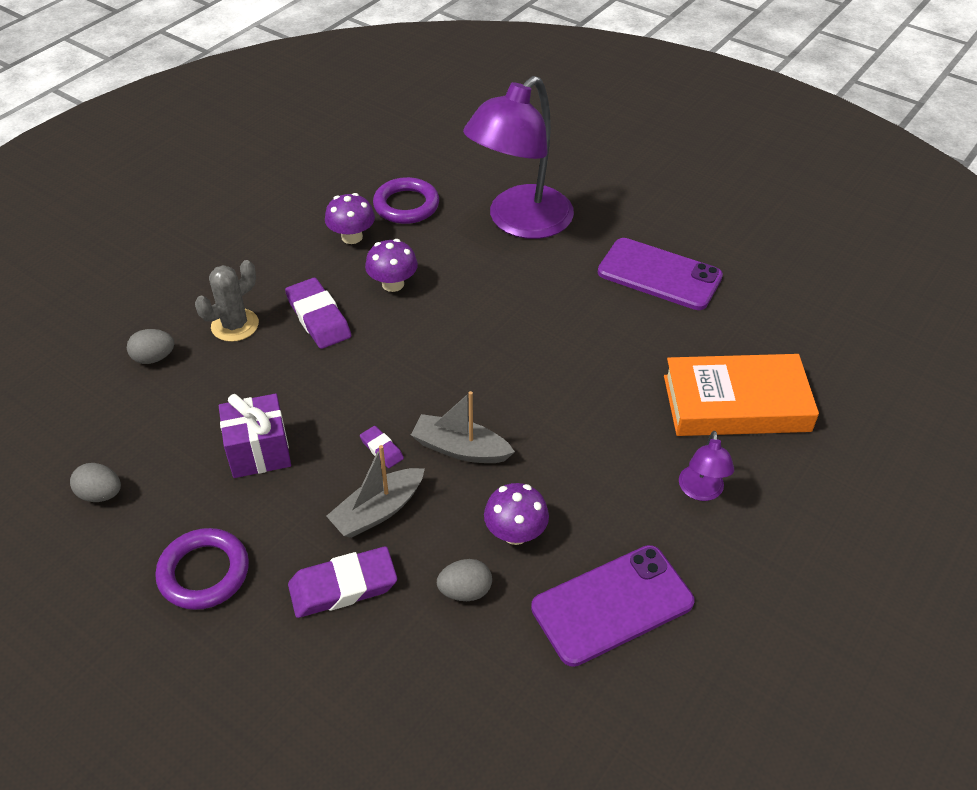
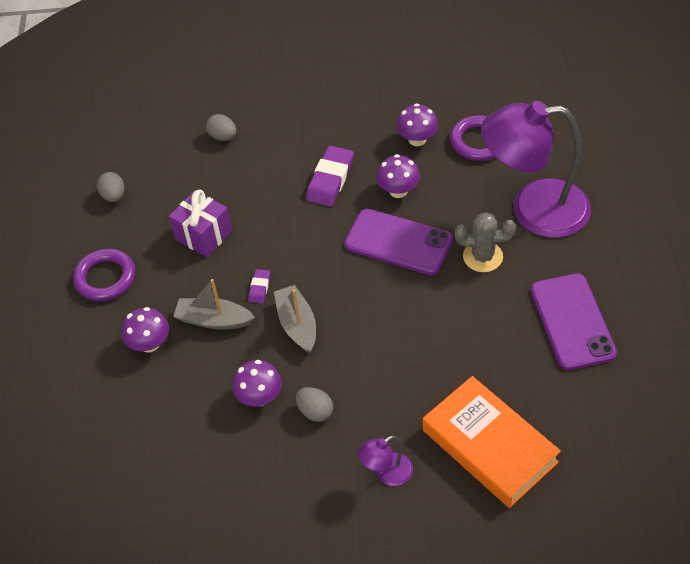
camera: 55 degrees right, 5 degrees up
(235, 325) = (283, 149): grey cactus -> grey cactus (483, 257)
(343, 586) = (149, 344): purple eraser -> purple mushroom
(465, 591) = (196, 402): grey egg -> grey egg (315, 411)
(612, 605) = (251, 482): purple phone -> purple phone (398, 242)

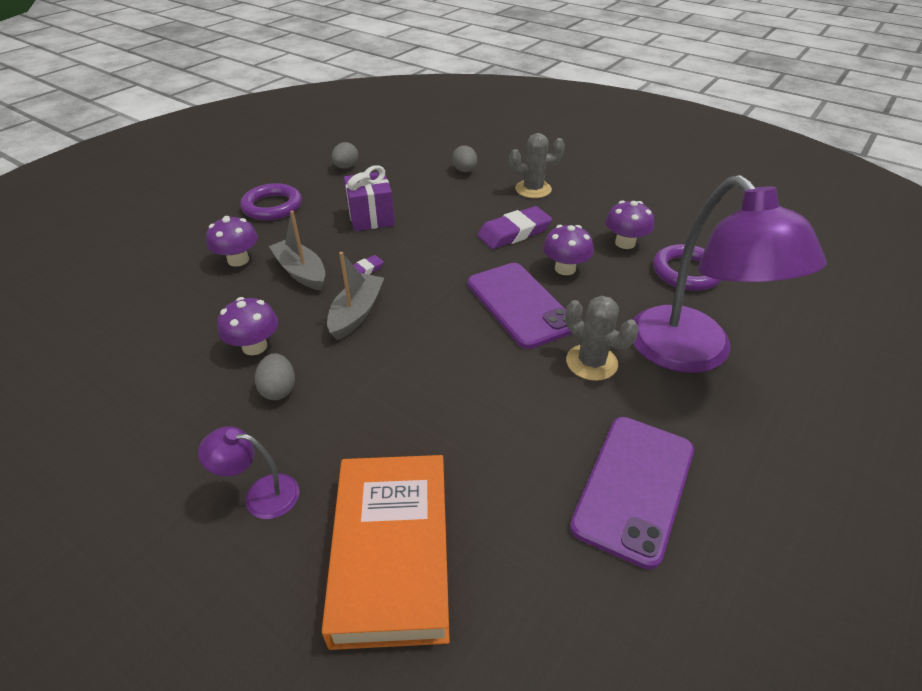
camera: 35 degrees right, 10 degrees down
(300, 124) = (533, 189): none -> grey cactus
(533, 209) = (692, 354): purple lamp -> purple lamp turned 150 degrees counterclockwise

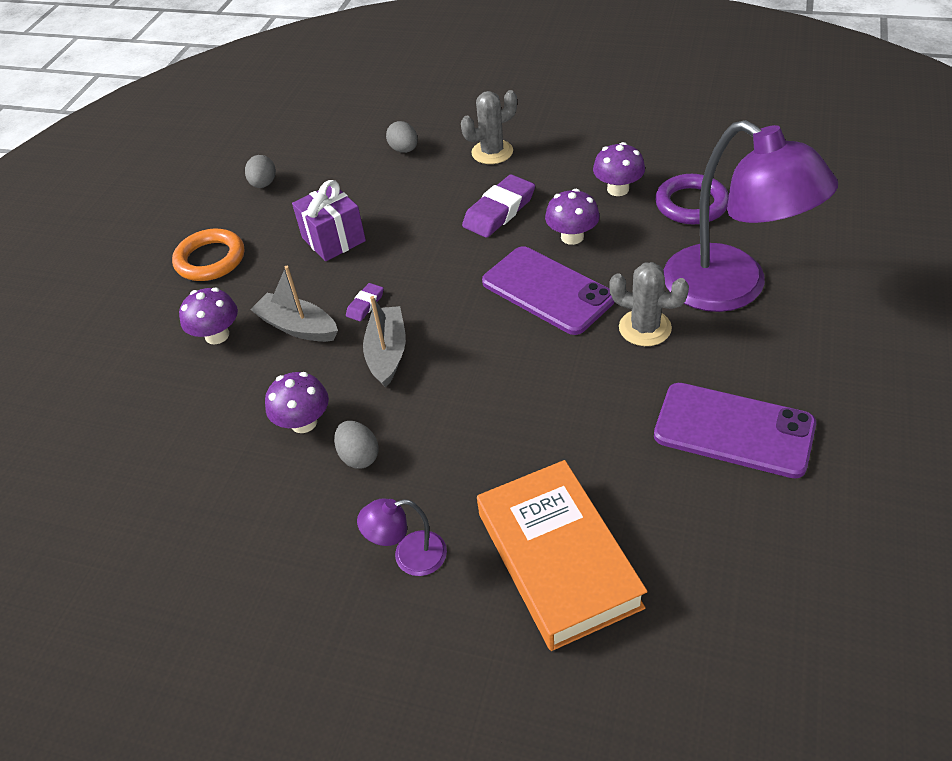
camera: 15 degrees left, 5 degrees up
(272, 206) = (210, 259): purple ring -> orange ring
(634, 487) = (733, 430): purple phone -> purple phone turned 75 degrees counterclockwise

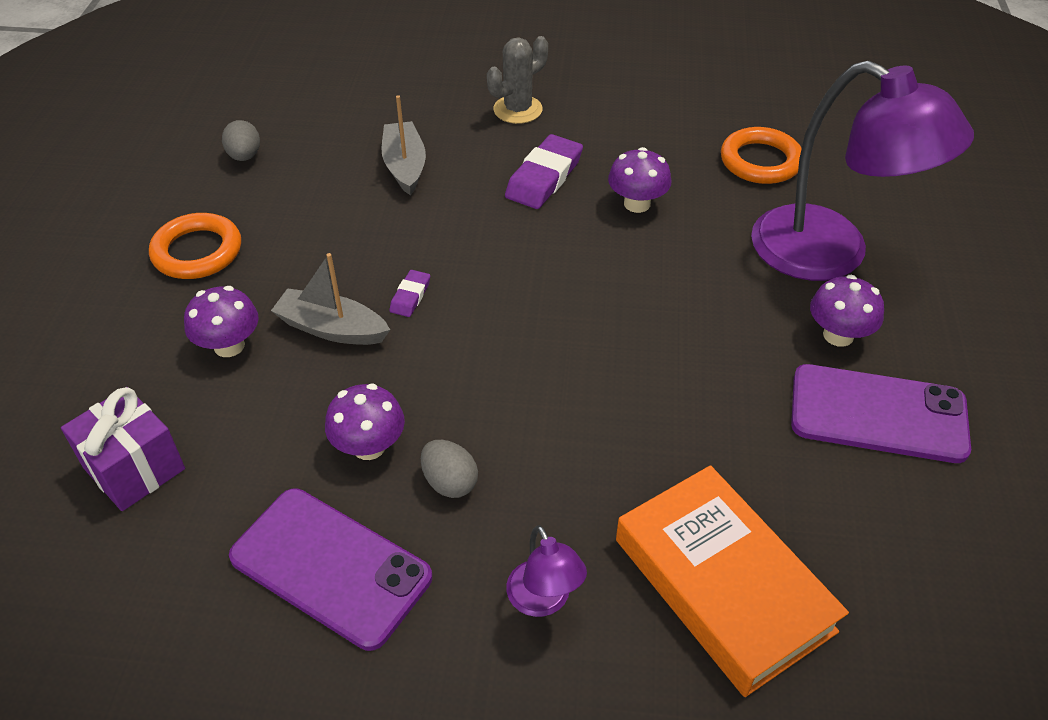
camera: 15 degrees left, 0 degrees up
(333, 239) = (350, 219): purple gift -> purple gift (134, 468)
(387, 353) = (452, 353): grey boat -> grey boat (405, 166)
(404, 150) = (411, 110): grey egg -> none
(409, 556) = (544, 600): purple lamp -> purple lamp turned 90 degrees counterclockwise
(547, 291) = (625, 267): purple phone -> purple phone (330, 567)
(618, 189) = (674, 147): purple mushroom -> purple mushroom (838, 335)
(645, 328) = (748, 304): grey cactus -> none
(691, 204) = (760, 161): purple ring -> orange ring

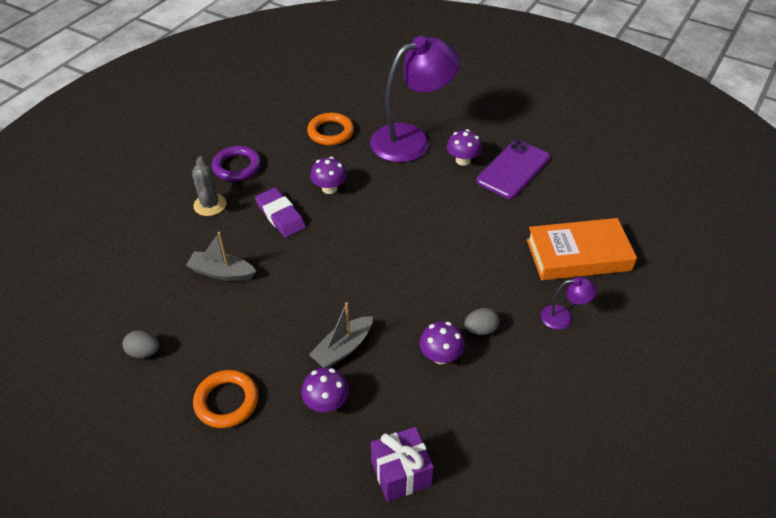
camera: 65 degrees left, 0 degrees up
(330, 567) = (511, 394): purple phone -> none
(410, 296) = (339, 305): purple eraser -> none
(608, 104) = (237, 167): none -> purple ring

